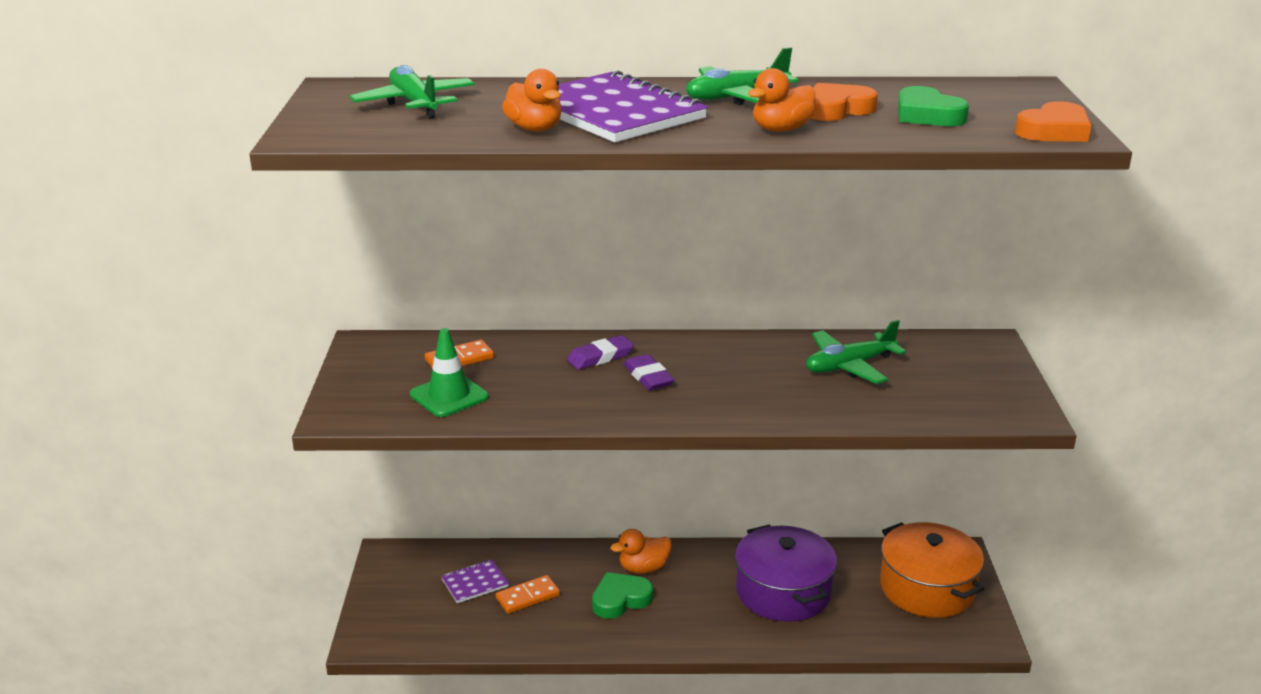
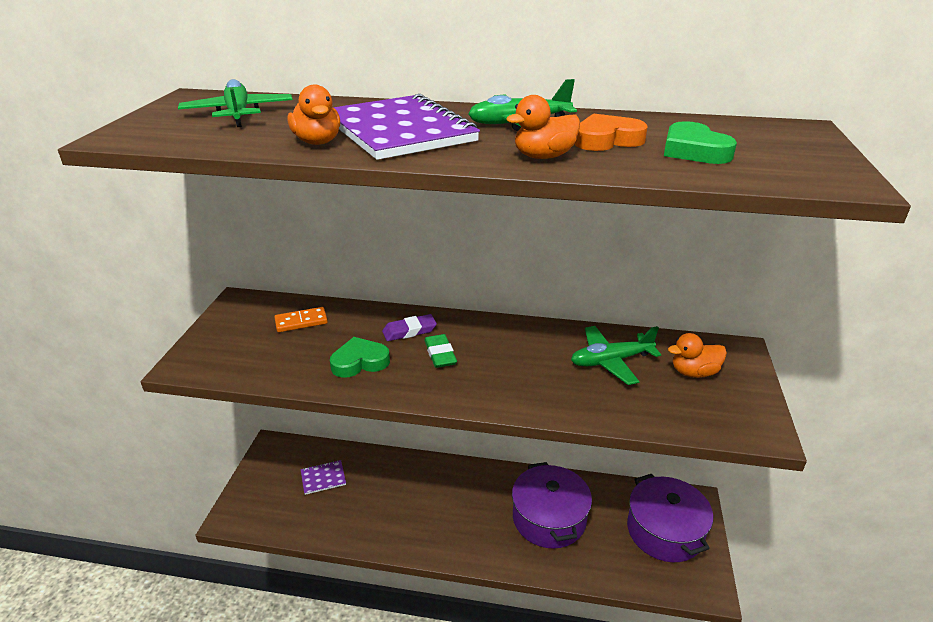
camera: 10 degrees right, 5 degrees up
(449, 396) = (277, 355): green traffic cone -> none
(528, 597) = (357, 496): orange domino -> none
(620, 599) = (423, 508): green heart -> green heart (360, 362)
(643, 568) = (448, 481): orange duck -> orange duck (694, 372)
(648, 377) = (440, 354): purple eraser -> green eraser
(927, 588) = (664, 531): orange pot -> purple pot
(1054, 131) = (823, 176): orange heart -> none

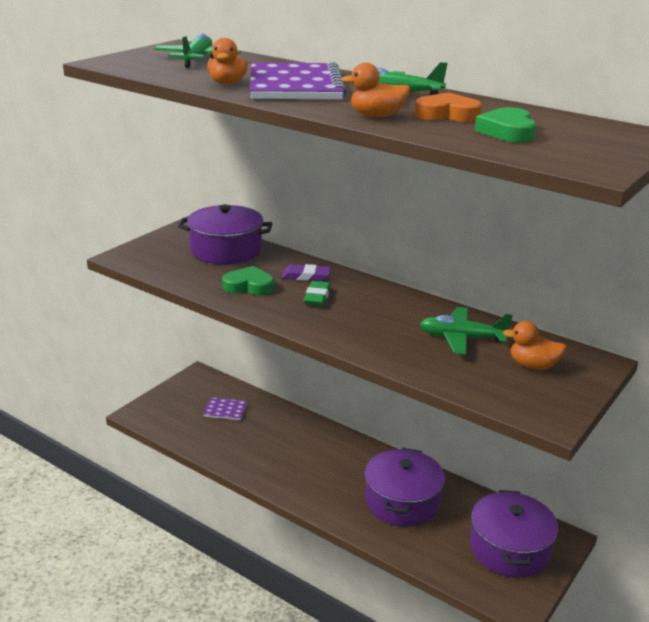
camera: 25 degrees right, 5 degrees down
(301, 322) = (226, 250): orange domino -> purple pot

